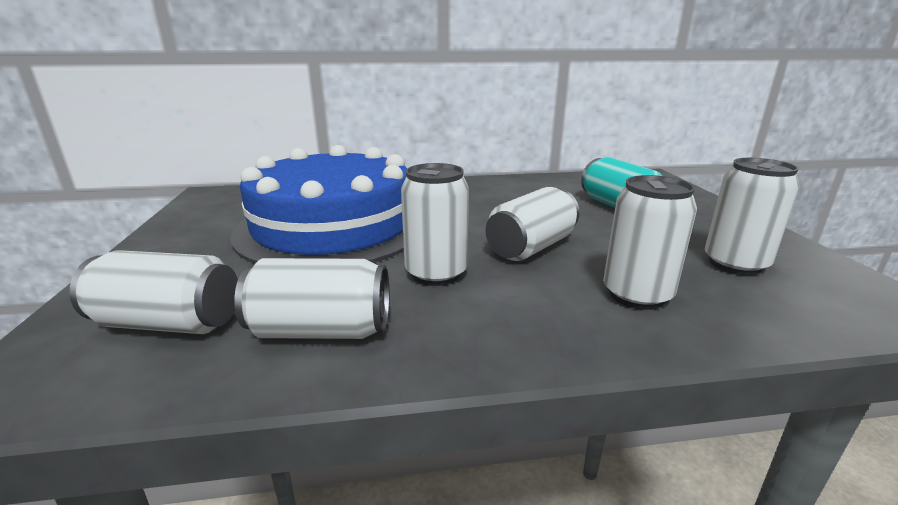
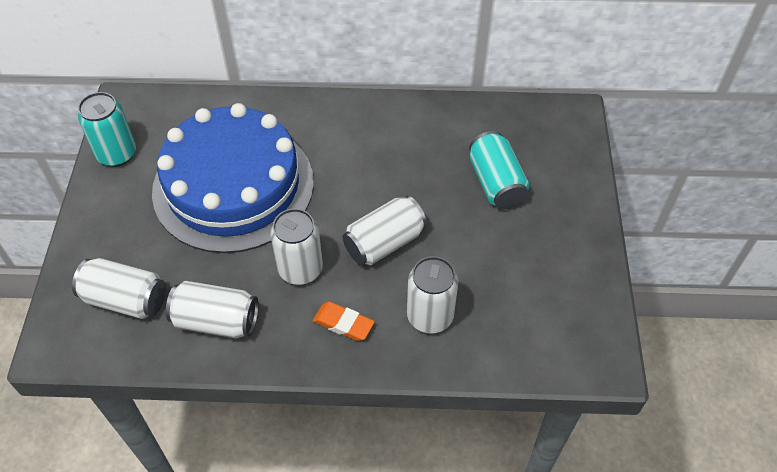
camera: 10 degrees right, 30 degrees up
(192, 218) = (117, 154): none -> turquoise can
(521, 313) = (343, 323): none -> orange eraser
(735, 264) = (529, 290): white can -> none

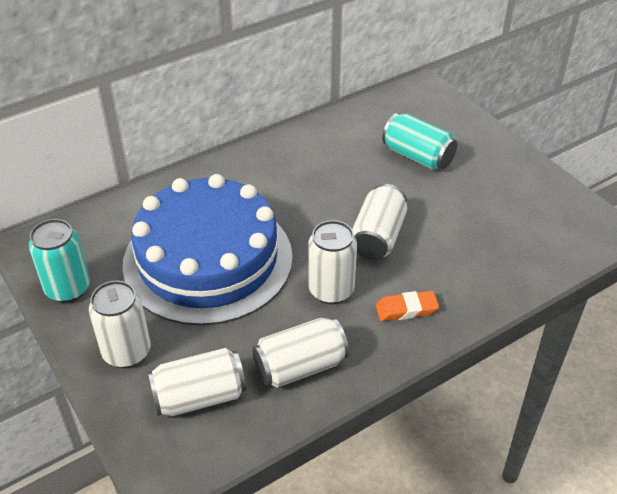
camera: 35 degrees left, 10 degrees down
(430, 316) = (465, 268): white can -> white can (127, 352)

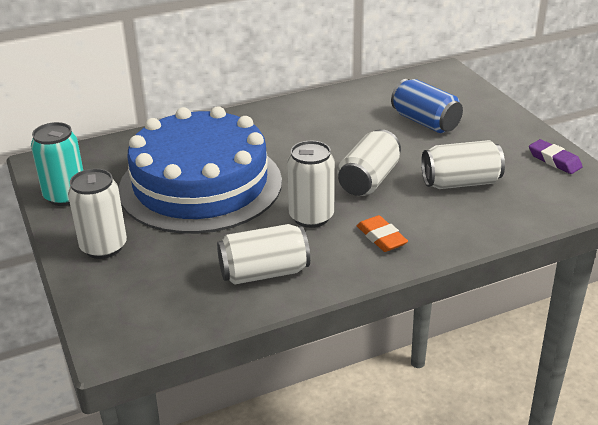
camera: 10 degrees right, 10 degrees down
(199, 397) = (160, 287): white can -> white can (460, 182)
(406, 309) = (381, 238): orange eraser -> orange eraser turned 60 degrees clockwise
(418, 156) = (425, 122): turquoise can -> blue can
(552, 195) = (554, 160): none -> purple eraser

